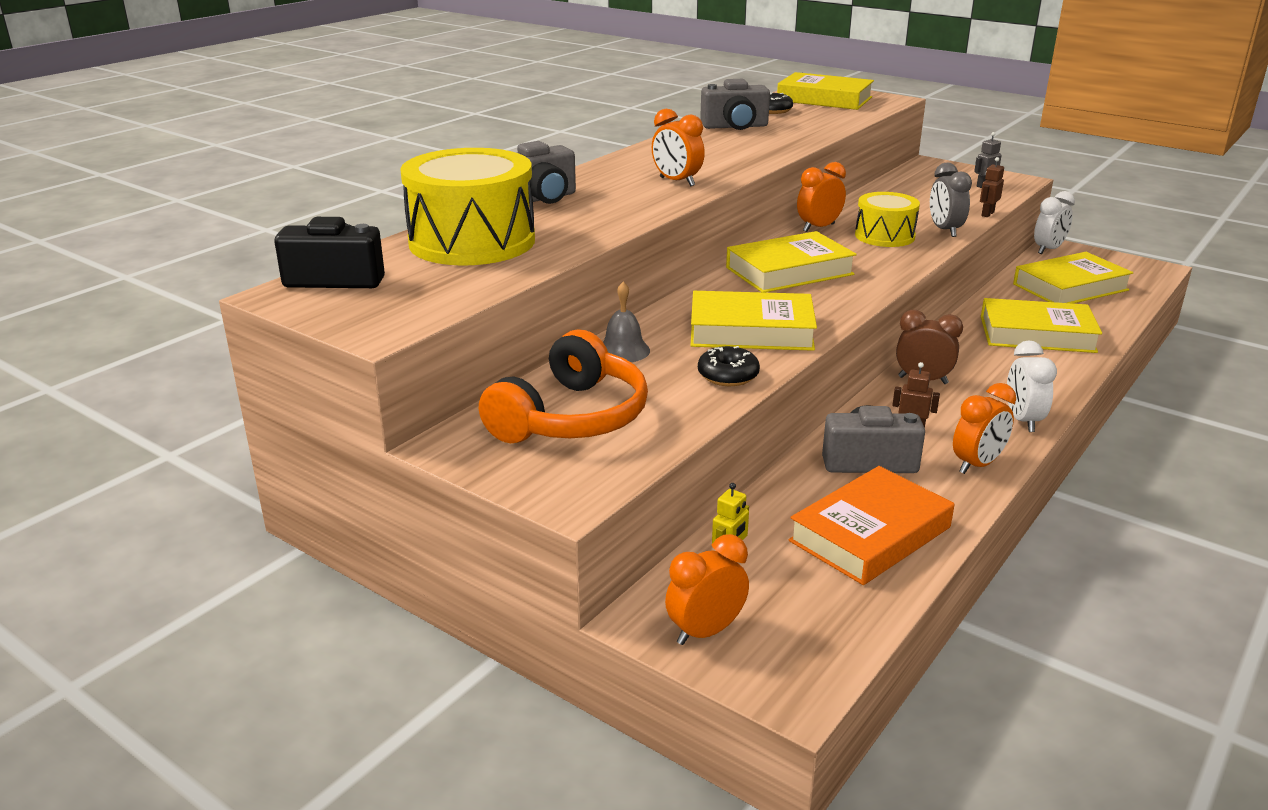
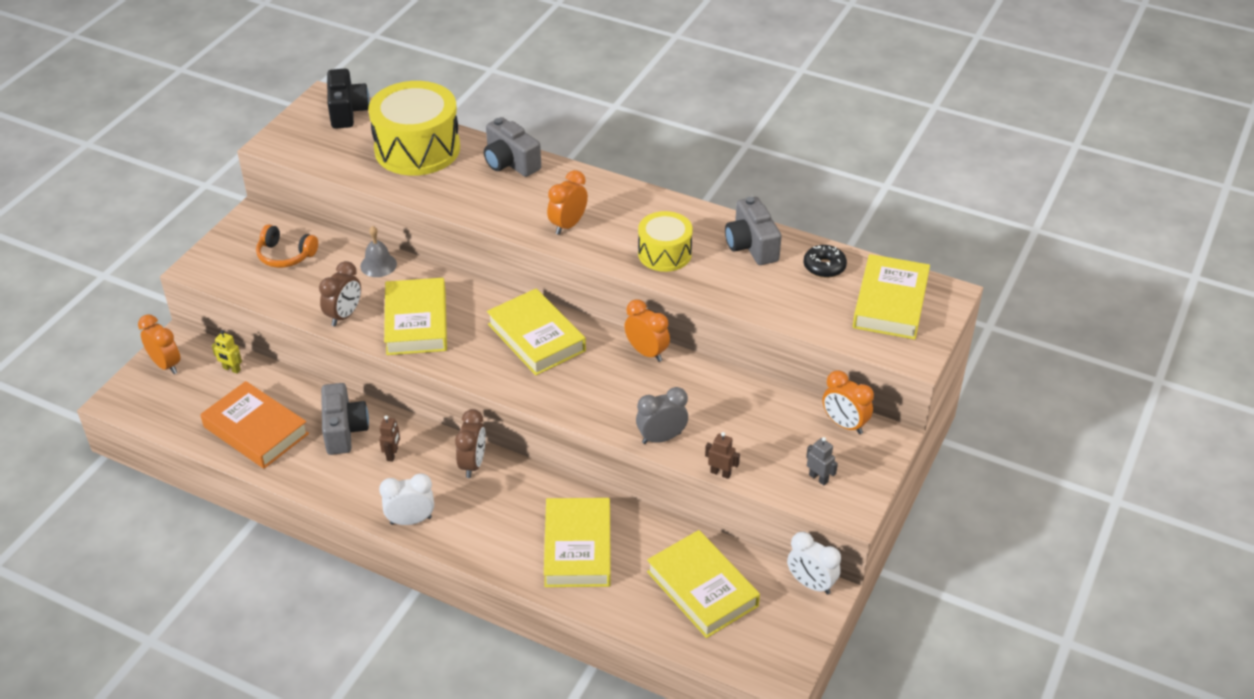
camera: 80 degrees right, 15 degrees up
(570, 417) = (285, 255): orange headphones -> orange headphones, size x0.60
(728, 375) = (344, 315): black donut -> brown clock
(884, 236) = (635, 396): yellow drum -> yellow drum (664, 253)
(977, 465) = (342, 488): orange clock -> orange clock (844, 424)

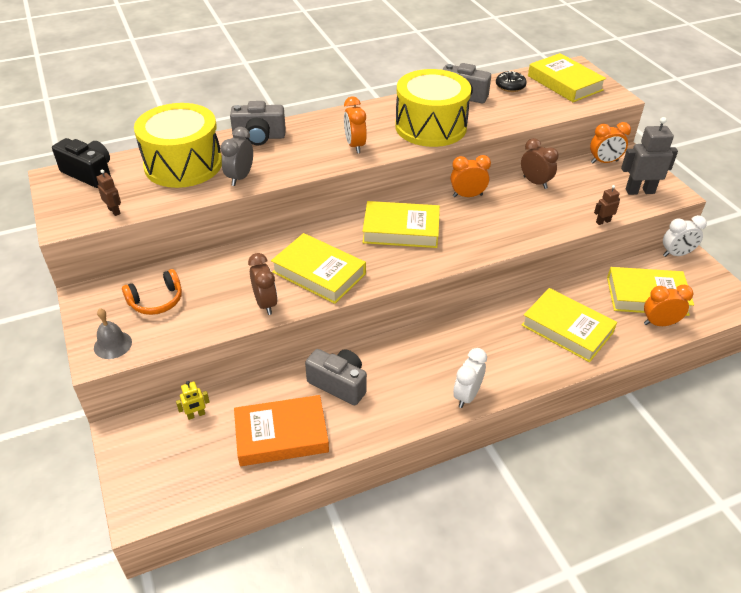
camera: 50 degrees left, 0 degrees up
(166, 365) = (138, 454): orange clock -> orange clock (659, 323)
(378, 265) = (235, 261): grey bell -> grey bell (112, 345)
(392, 454) = (391, 371): brown robot -> brown robot (114, 211)
(472, 464) = (443, 336): brown clock -> brown clock (535, 182)
(661, 438) = (550, 228): grey clock -> grey clock (240, 178)
(664, 253) = (430, 127): yellow drum -> yellow drum, size x1.72
(818, 478) = (639, 191): grey robot -> grey robot, size x1.97

